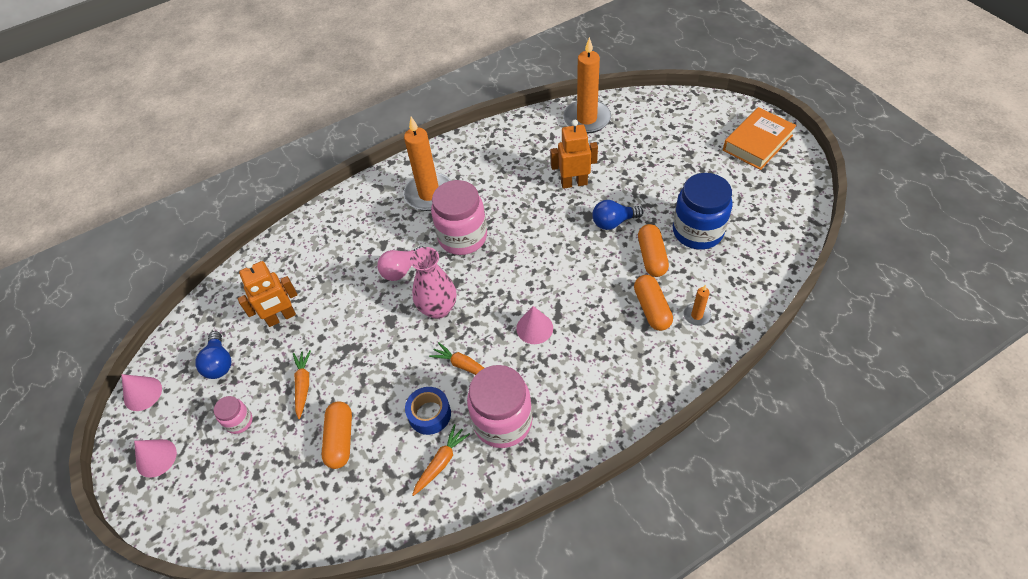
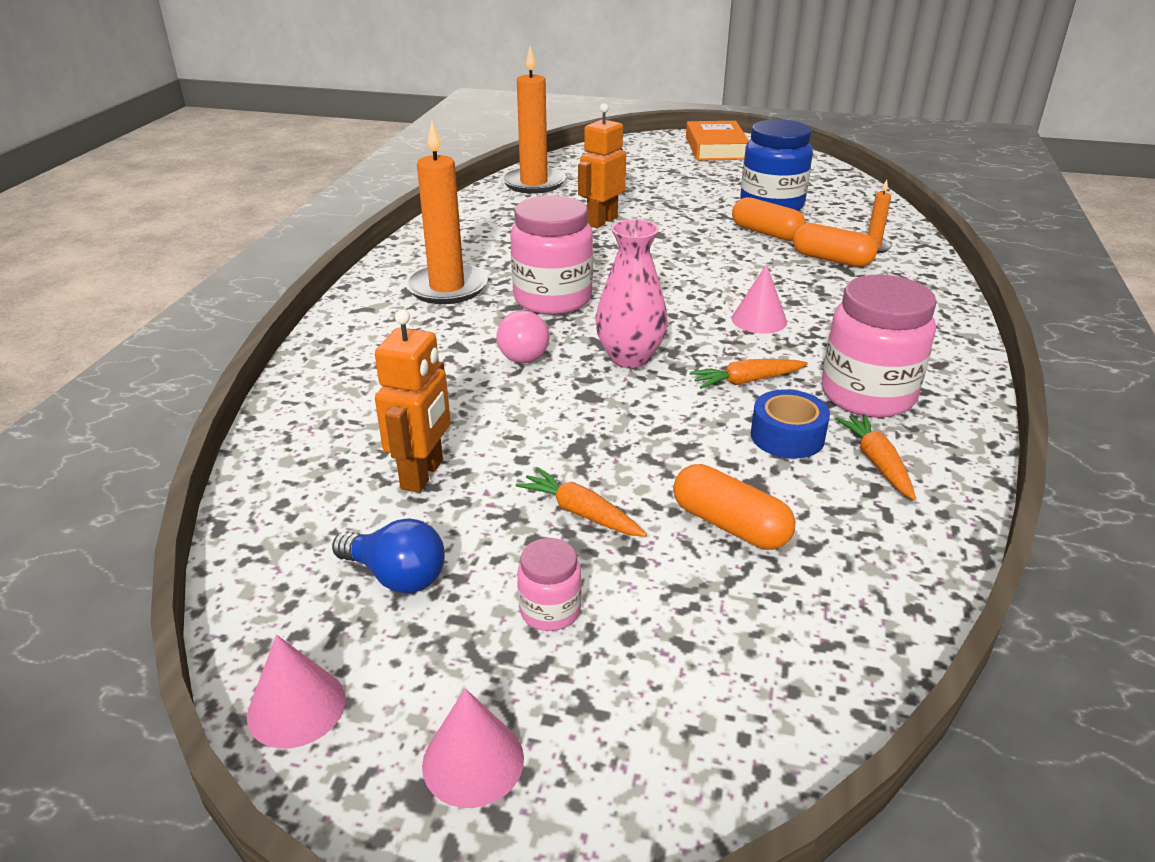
camera: 50 degrees left, 20 degrees down
(613, 222) = (690, 228): blue light bulb -> none

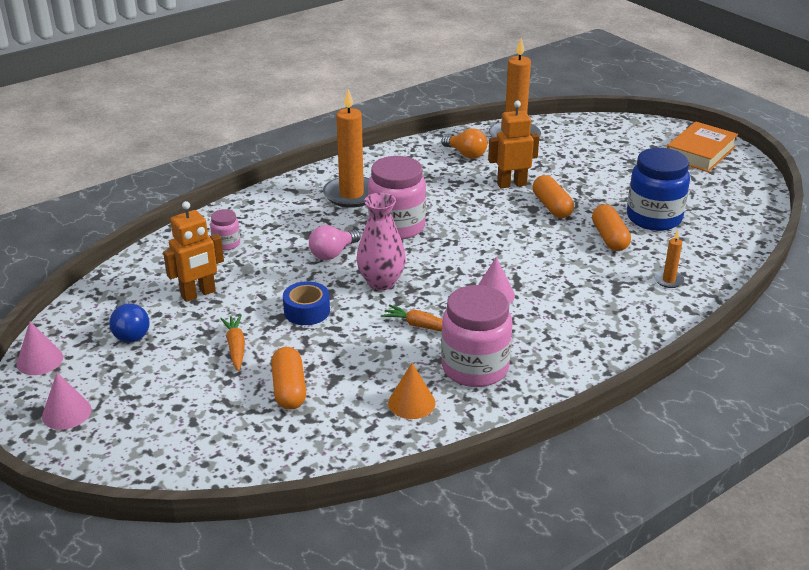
camera: 40 degrees right, 0 degrees up
(511, 211) = (466, 154): none -> orange light bulb
(550, 610) = (164, 379): pink jar -> pink jar (226, 244)
(787, 436) = (389, 365): blue tape -> blue tape (307, 311)
(831, 259) = (619, 276): orange capsule -> orange capsule (552, 206)
(877, 462) = (411, 403): orange carrot -> orange cone

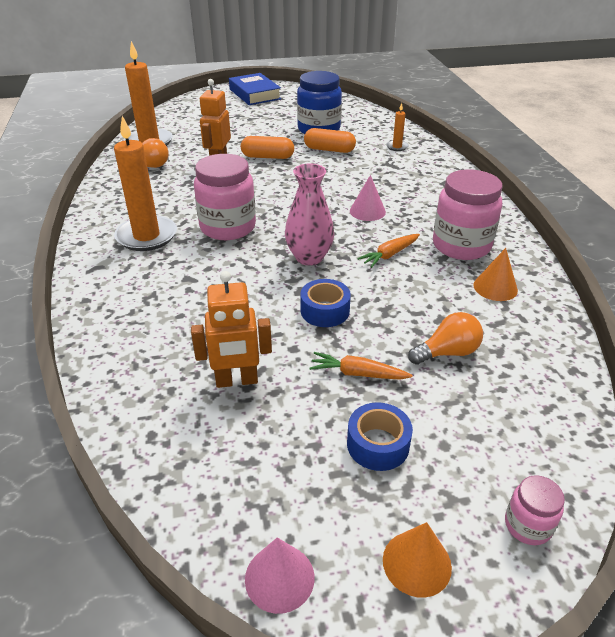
camera: 65 degrees left, 5 degrees up
(66, 413) = (417, 563): pink cone -> orange cone
(130, 332) = (275, 459): blue light bulb -> none
(163, 374) = (378, 444): none -> blue tape
(198, 294) = (236, 381): orange robot -> orange robot turned 90 degrees clockwise
(226, 244) = (153, 336): pink jar -> pink jar (527, 525)
(289, 389) = (447, 352): orange capsule -> orange light bulb
(333, 253) = (239, 272): pink light bulb -> none
(700, 153) = (254, 94): orange book -> blue book

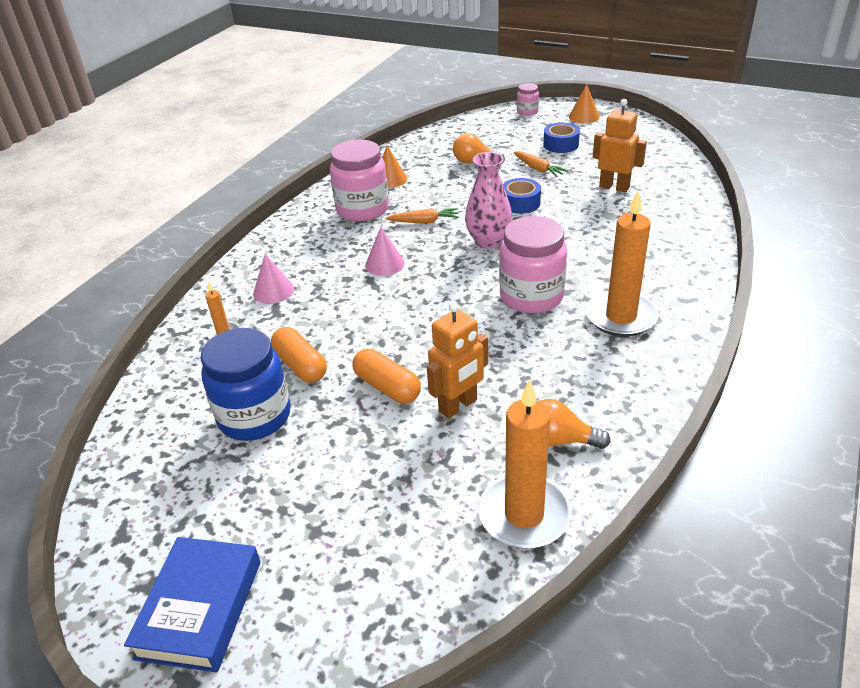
camera: 140 degrees left, 0 degrees up
(279, 578) = (643, 127): pink cone -> pink cone (273, 291)

